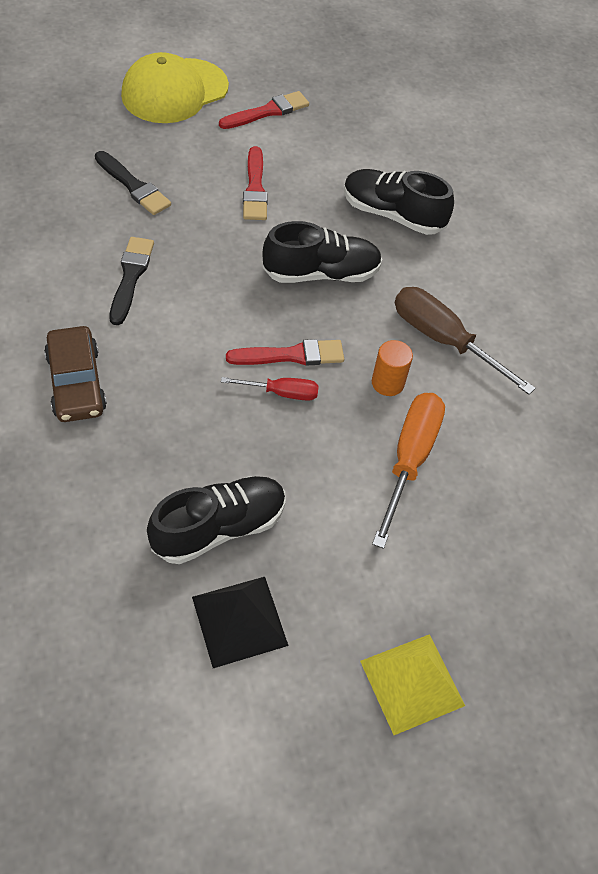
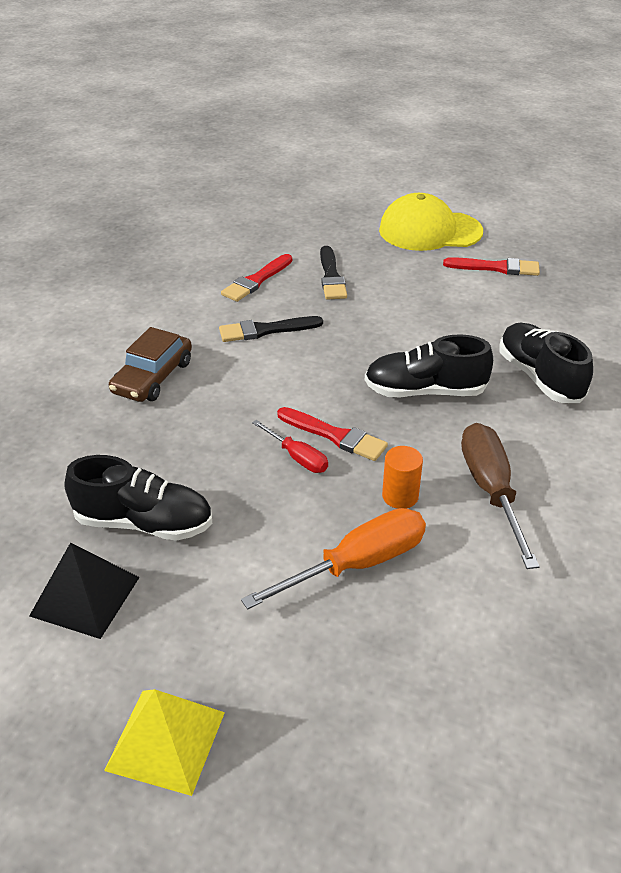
camera: 45 degrees right, 15 degrees down
(131, 277) = (266, 330): black brush -> black brush turned 150 degrees counterclockwise
(255, 188) = (429, 313): red brush -> red brush (256, 280)
(321, 273) = (425, 391): black shoe -> black shoe turned 150 degrees clockwise

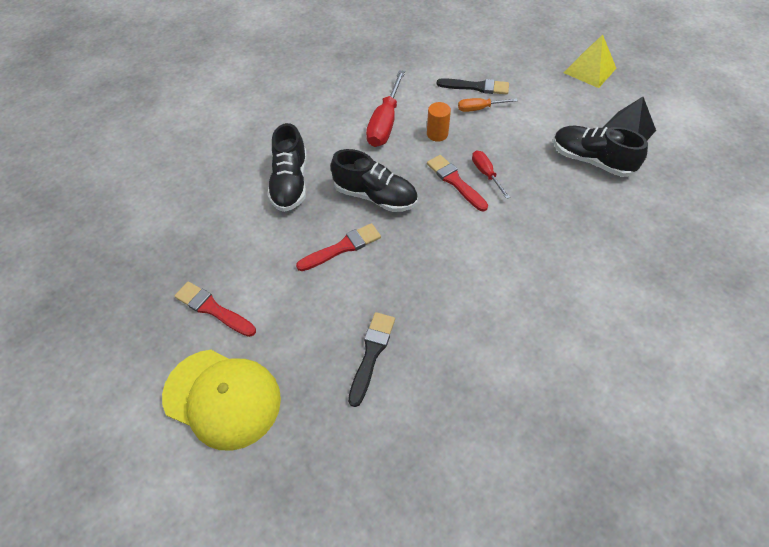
camera: 155 degrees left, 15 degrees up
(153, 377) = (574, 274): brown car -> none
(256, 280) = (448, 376): red brush -> red brush (342, 247)
(266, 330) = (465, 298): black brush -> black brush (476, 87)
(357, 564) = (479, 109): orange screwdriver -> orange screwdriver, size x0.56
(490, 490) = (385, 123): brown screwdriver -> red screwdriver

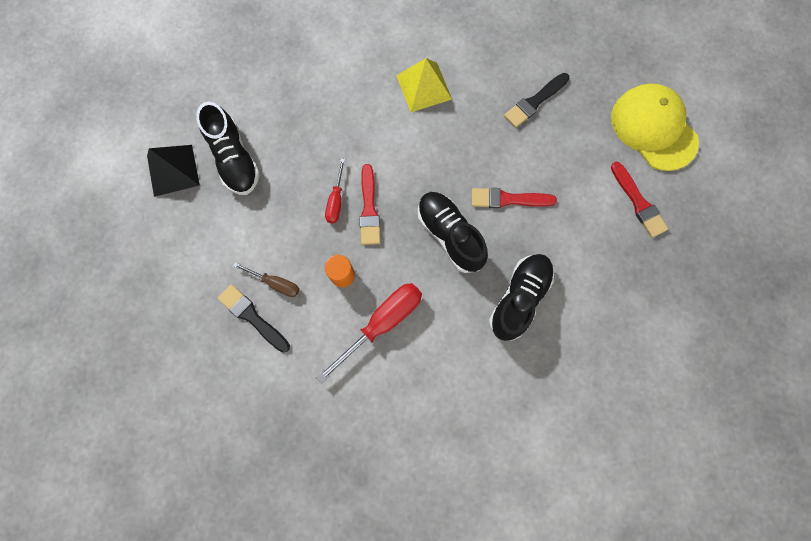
camera: 150 degrees left, 20 degrees up
(479, 109) = (276, 283): orange screwdriver -> brown screwdriver
(589, 70) = (119, 266): yellow pyramid -> yellow pyramid (424, 87)

